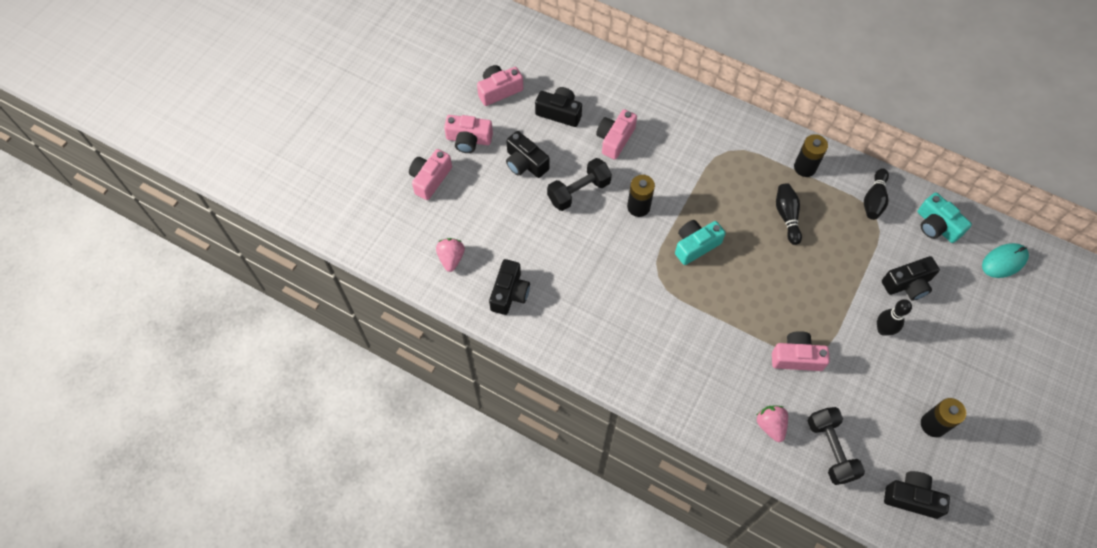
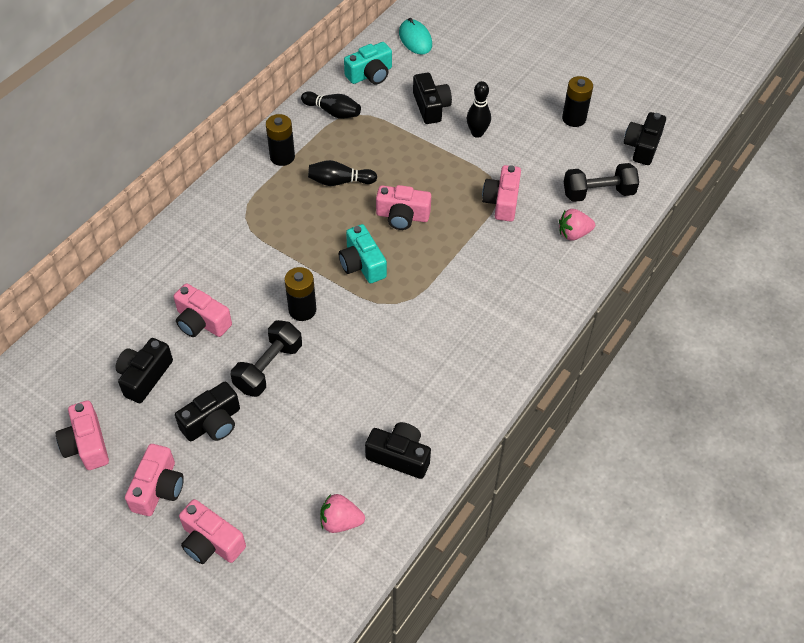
camera: 85 degrees left, 10 degrees down
(579, 191) = (268, 368): black dumbbell -> black dumbbell turned 60 degrees clockwise
(757, 272) = (402, 216): none -> pink camera

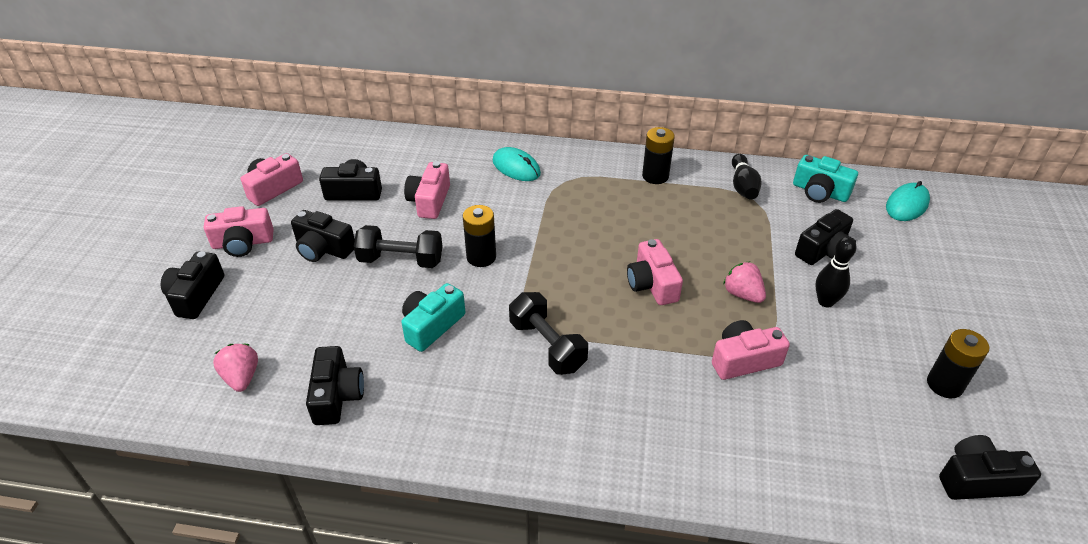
camera: 65 degrees right, 10 degrees down
(200, 242) = (516, 167): none -> turquoise mouse
(211, 542) = (196, 295): pink camera -> black camera
(339, 181) = (658, 223): black bowling pin -> none
(362, 264) = (566, 277): turquoise camera -> turquoise camera (431, 326)
(573, 234) = (754, 450): pink strawberry -> pink strawberry (742, 294)
(598, 193) = (844, 454): black dumbbell -> black dumbbell (547, 345)

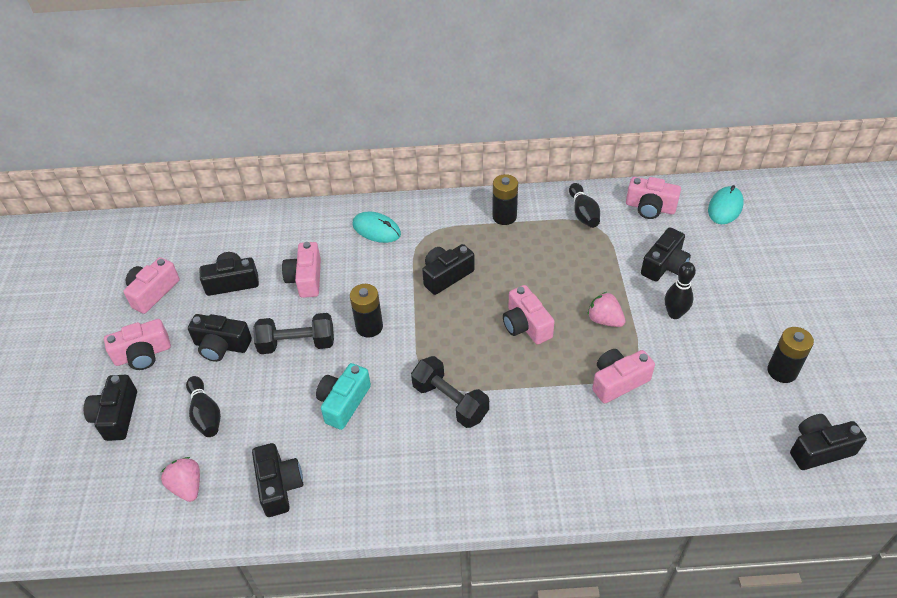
camera: 10 degrees left, 5 degrees up
(285, 310) = (205, 414): none -> black bowling pin
(577, 222) = (446, 276): none -> black camera
(820, 192) = (650, 207): turquoise camera -> pink camera

